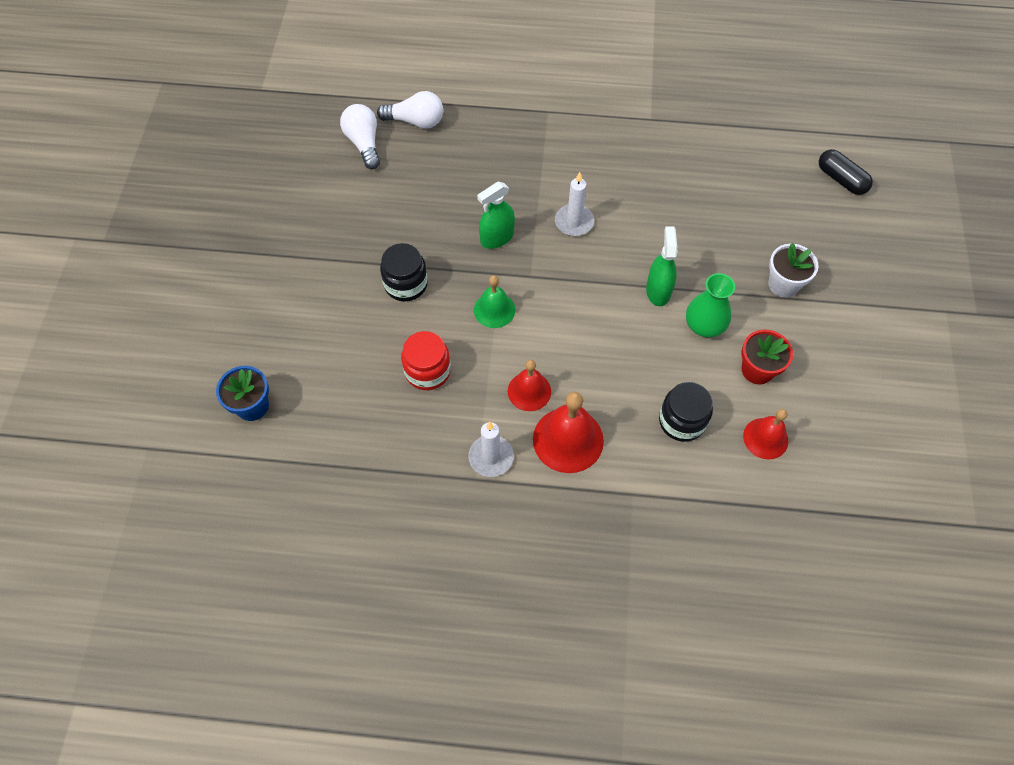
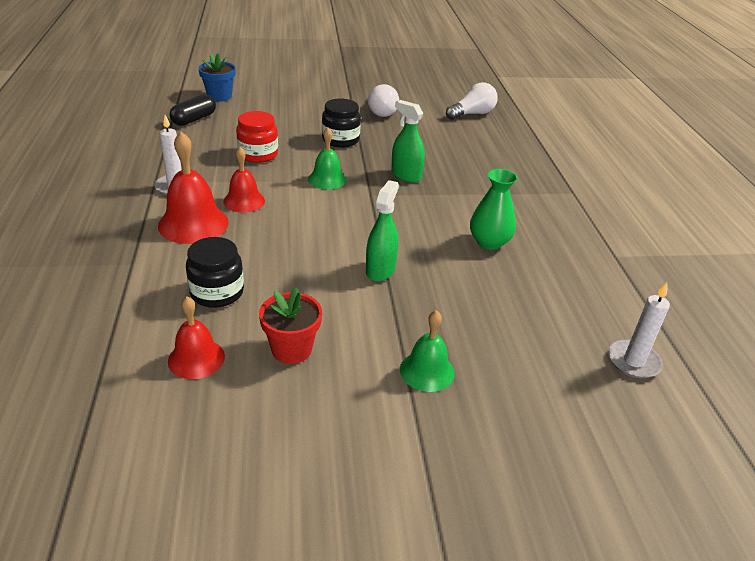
camera: 75 degrees right, 25 degrees down
(415, 121) = (510, 132): white light bulb -> white light bulb (381, 111)
(574, 222) = (445, 214): white candle -> white candle (633, 361)
(658, 291) = (380, 270): green spray bottle -> green spray bottle turned 60 degrees counterclockwise
(704, 325) = (344, 305): green vase -> green vase (489, 242)
(783, 284) = (427, 371): white flower pot -> green bell
(841, 179) = (641, 432): black capsule -> black capsule (194, 119)

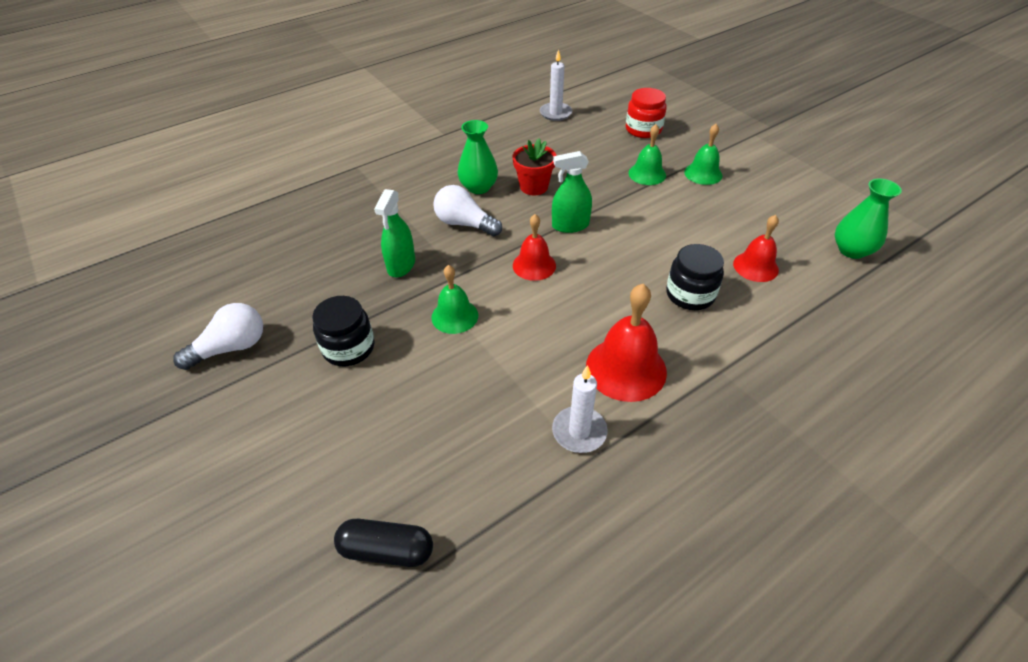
camera: 115 degrees left, 10 degrees up
(119, 465) = (851, 250): none -> green vase
(219, 96) = (271, 579): blue flower pot -> none
(244, 201) = (552, 355): red bell -> red bell (534, 265)
(258, 154) = (443, 403): red jar -> red jar (643, 129)
(291, 349) = (696, 230): red flower pot -> red flower pot (534, 187)
(388, 426) = (703, 173): none -> green bell
(472, 114) = (199, 268): white light bulb -> white light bulb (465, 224)

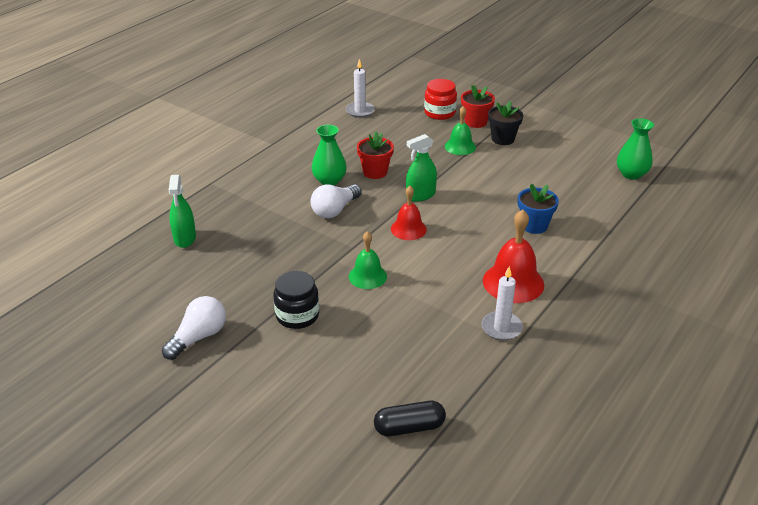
camera: 20 degrees left, 10 degrees down
(401, 265) = (301, 250): green spray bottle -> green spray bottle (185, 238)
(465, 224) = (335, 210): white light bulb -> white light bulb turned 60 degrees counterclockwise
(680, 147) = (475, 122): none -> red flower pot
(690, 294) = (534, 225): black jar -> blue flower pot
(703, 173) = (503, 139): green bell -> black flower pot
(755, 266) = (571, 198): red bell -> none

